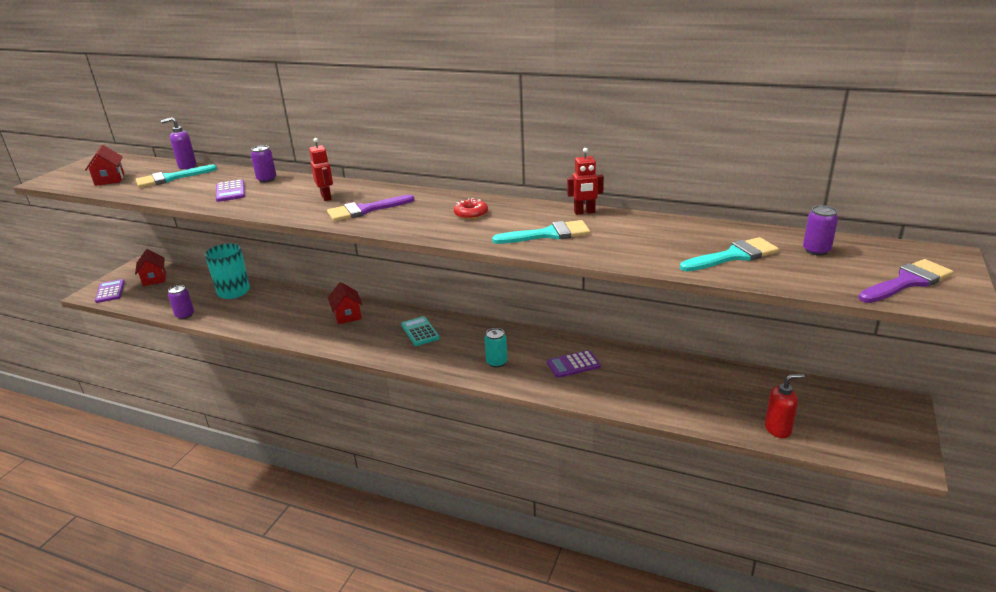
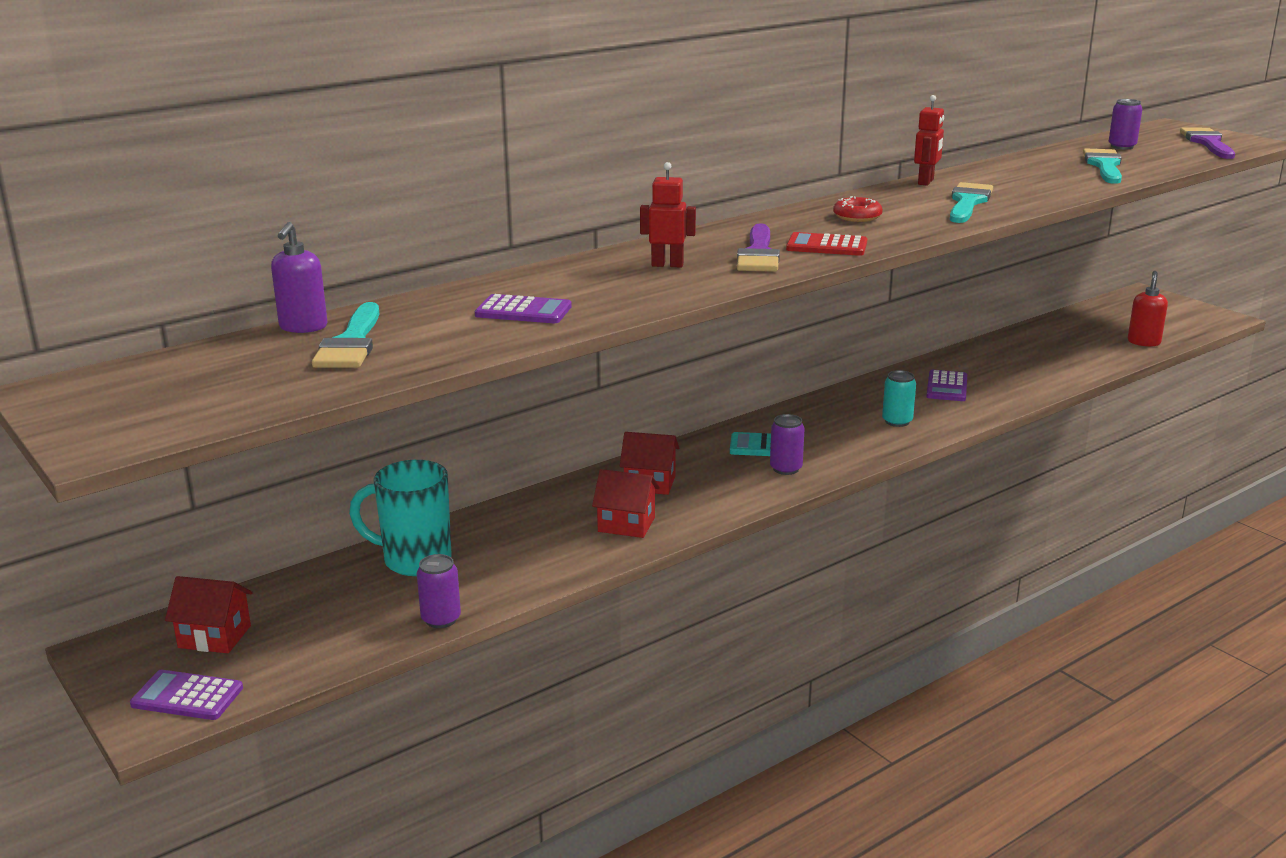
camera: 60 degrees left, 5 degrees down
(109, 179) = (240, 389): red house -> red house (626, 524)
(267, 179) = (511, 286): purple can -> purple can (786, 469)
(398, 221) = (826, 246): none -> red calculator

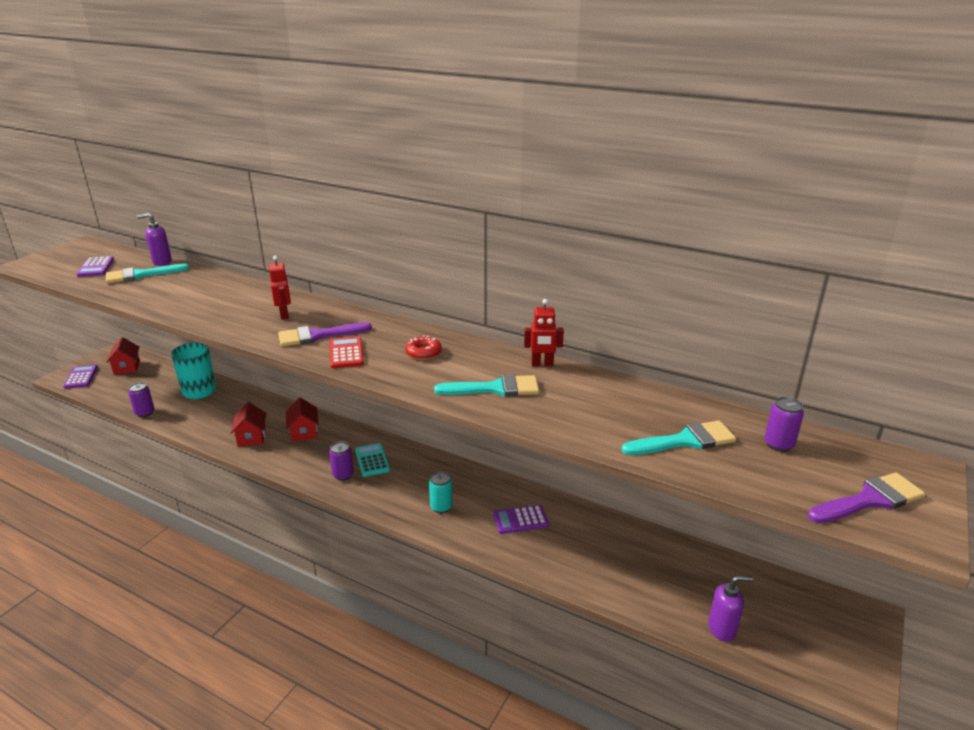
camera: 65 degrees right, 5 degrees up
(523, 311) = (193, 297): purple calculator -> purple calculator (96, 267)
(1143, 342) = (722, 629): red soap dispenser -> purple soap dispenser

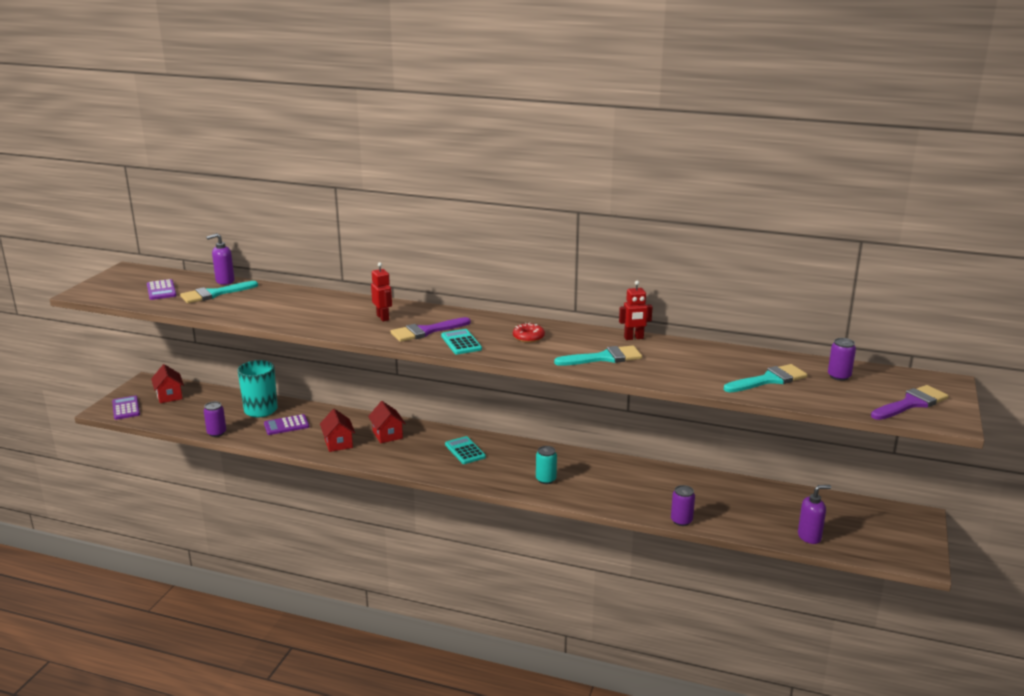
camera: 10 degrees left, 5 degrees down
(343, 475) = (444, 464): purple can -> purple can (681, 521)
(346, 353) = (461, 342): red calculator -> turquoise calculator
(520, 520) = (619, 482): purple calculator -> purple calculator (286, 425)

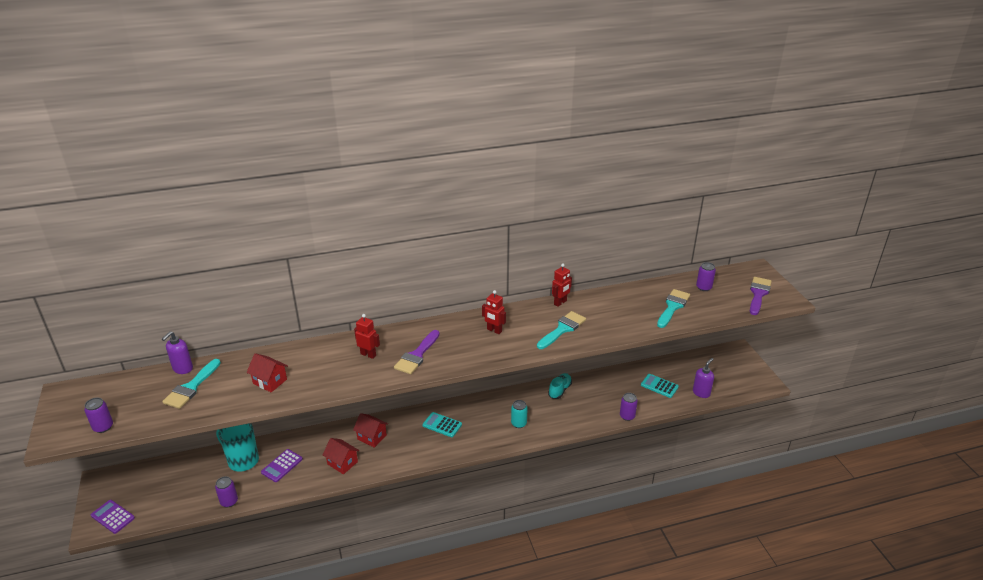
camera: 35 degrees left, 10 degrees up
(123, 297) = (103, 427): none -> purple can
(161, 290) = (133, 403): purple calculator -> none
(169, 396) = (141, 484): red house -> red house (270, 381)
(461, 342) = (455, 355): turquoise calculator -> turquoise calculator (659, 386)
(528, 337) = (494, 330): red donut -> red robot
(627, 469) = (560, 390): none -> turquoise shoe

